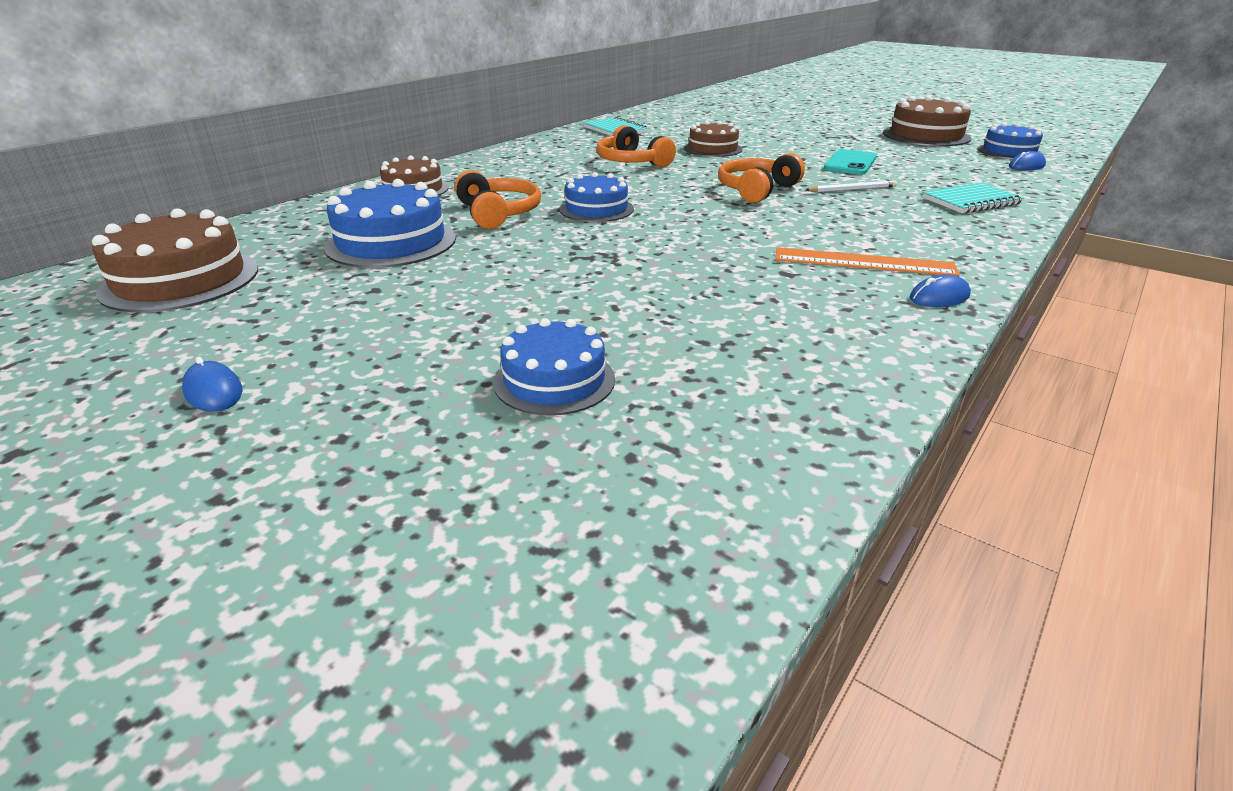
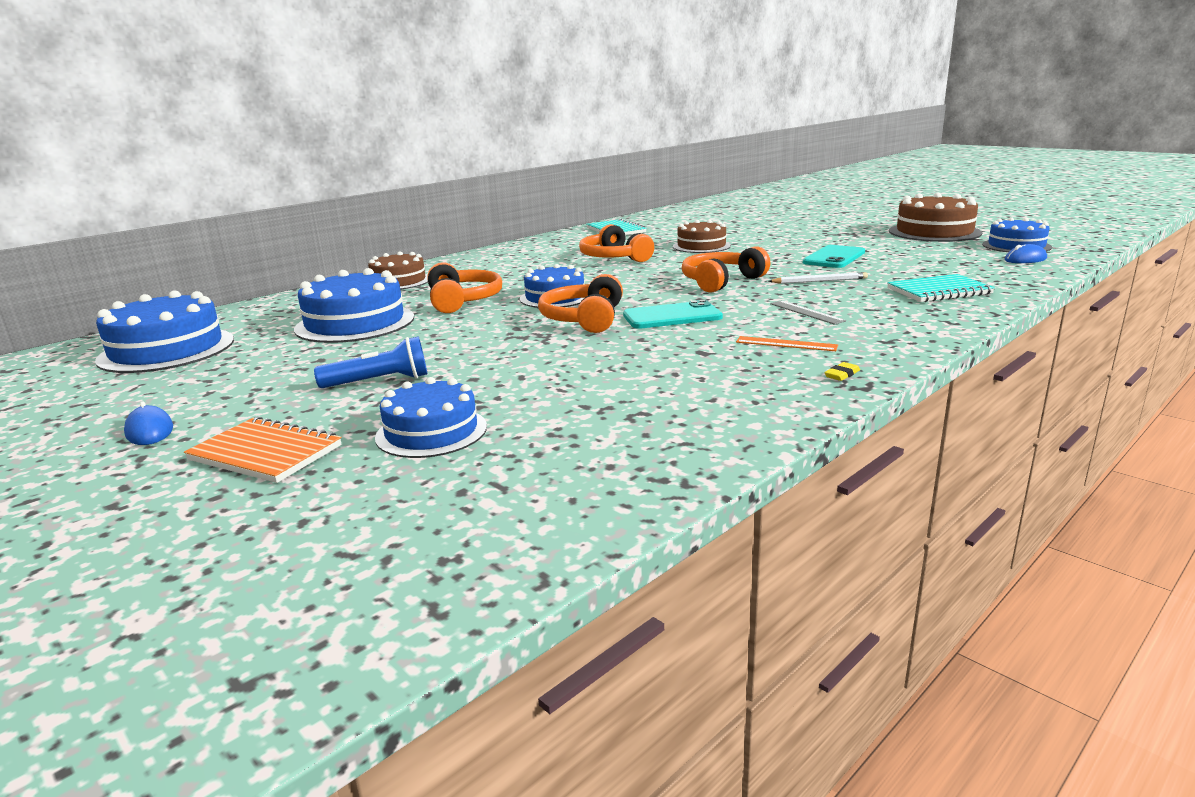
camera: 10 degrees right, 10 degrees down
(180, 280) = (167, 350): brown cake -> blue cake
(374, 416) = (265, 453): none -> orange notebook
(459, 317) = (379, 381): none -> blue flashlight
(642, 235) = (584, 319): none -> orange headphones
(731, 231) = (672, 316): none -> turquoise phone
(861, 225) = (806, 312): none -> grey ruler
(864, 262) = (786, 344): orange ruler -> orange ruler, size x0.57
(939, 297) = (842, 374): blue mouse -> yellow eraser

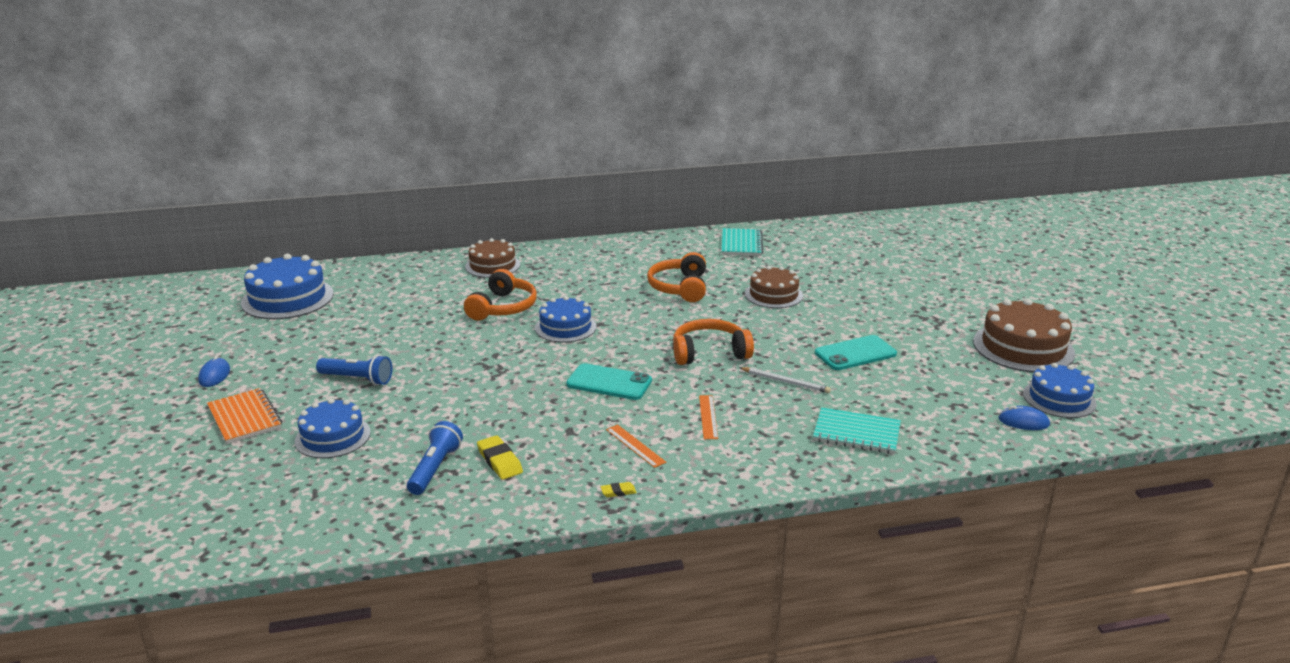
camera: 30 degrees right, 5 degrees up
(355, 323) = (411, 309): blue cake -> none
(584, 319) = (549, 362): orange headphones -> none
(616, 417) = (435, 468): none -> blue flashlight
(677, 391) = (499, 461): none -> yellow eraser
(806, 312) = (708, 417): grey ruler -> orange ruler

